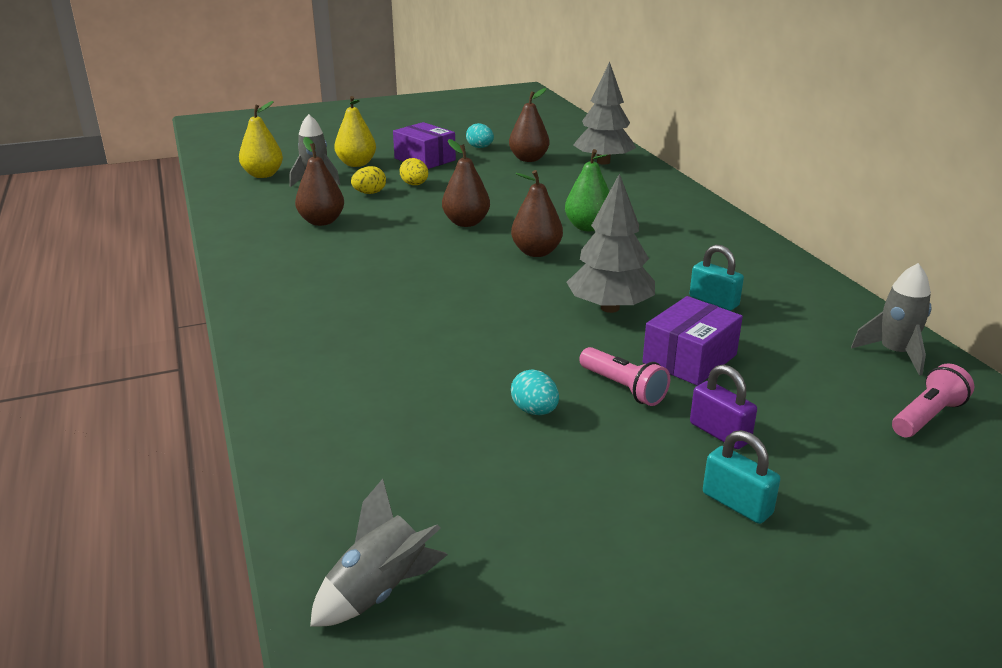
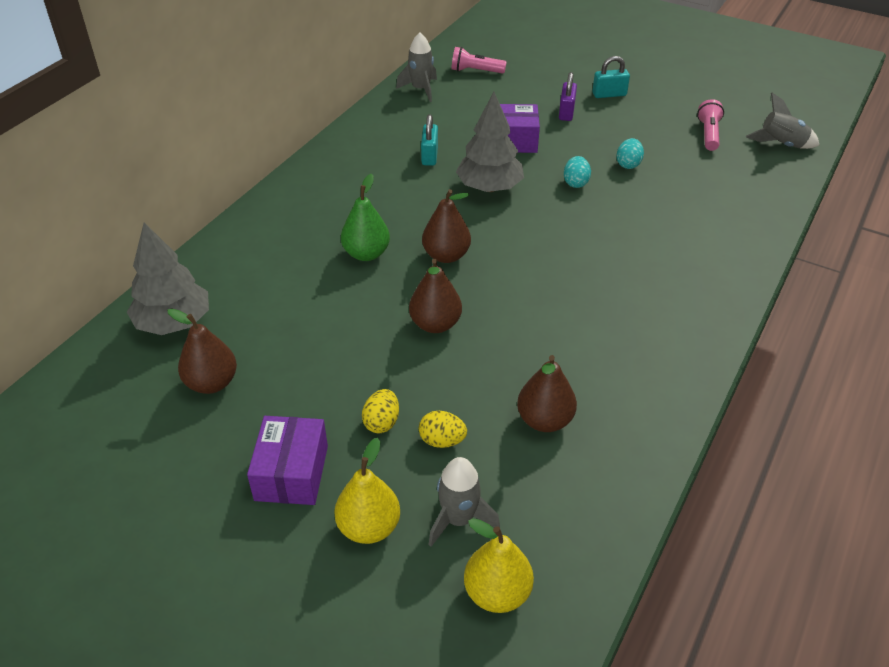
camera: 130 degrees left, 15 degrees up
(480, 147) = (201, 451): turquoise egg -> turquoise egg (575, 183)
(623, 388) = (569, 149): pink flashlight -> pink flashlight (708, 134)
(737, 504) = (609, 94): turquoise padlock -> turquoise padlock turned 75 degrees clockwise

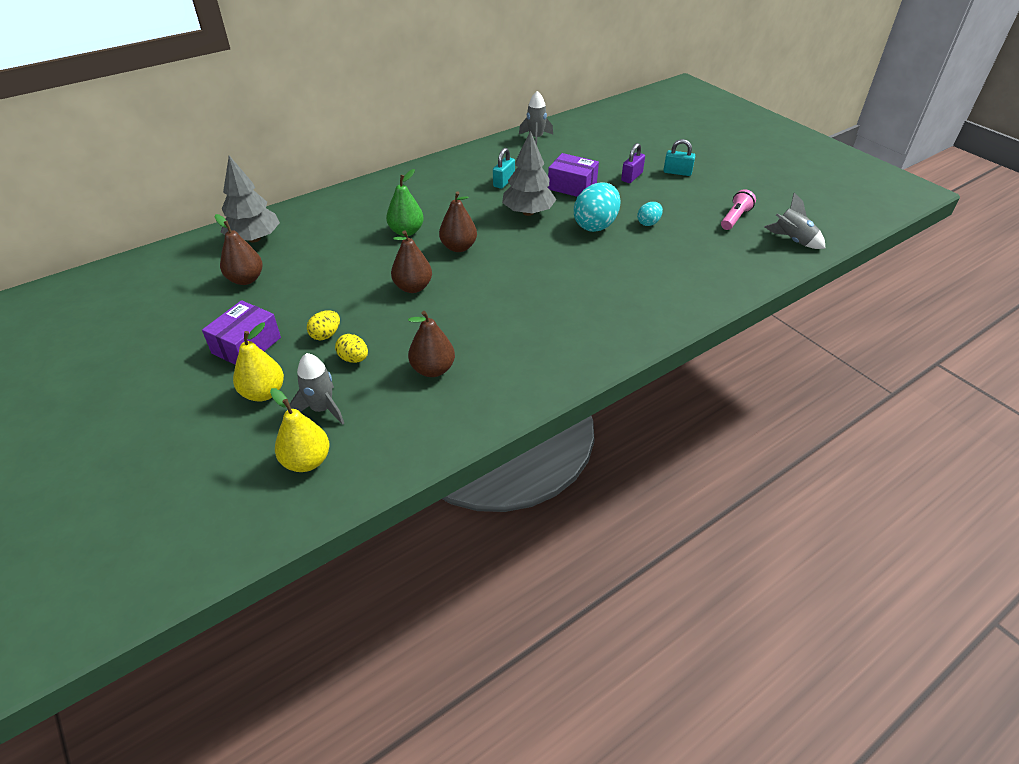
camera: 25 degrees right, 0 degrees up
(475, 71) = (587, 135): pink flashlight -> none
(575, 183) = (595, 225): turquoise egg -> turquoise egg, size x1.93

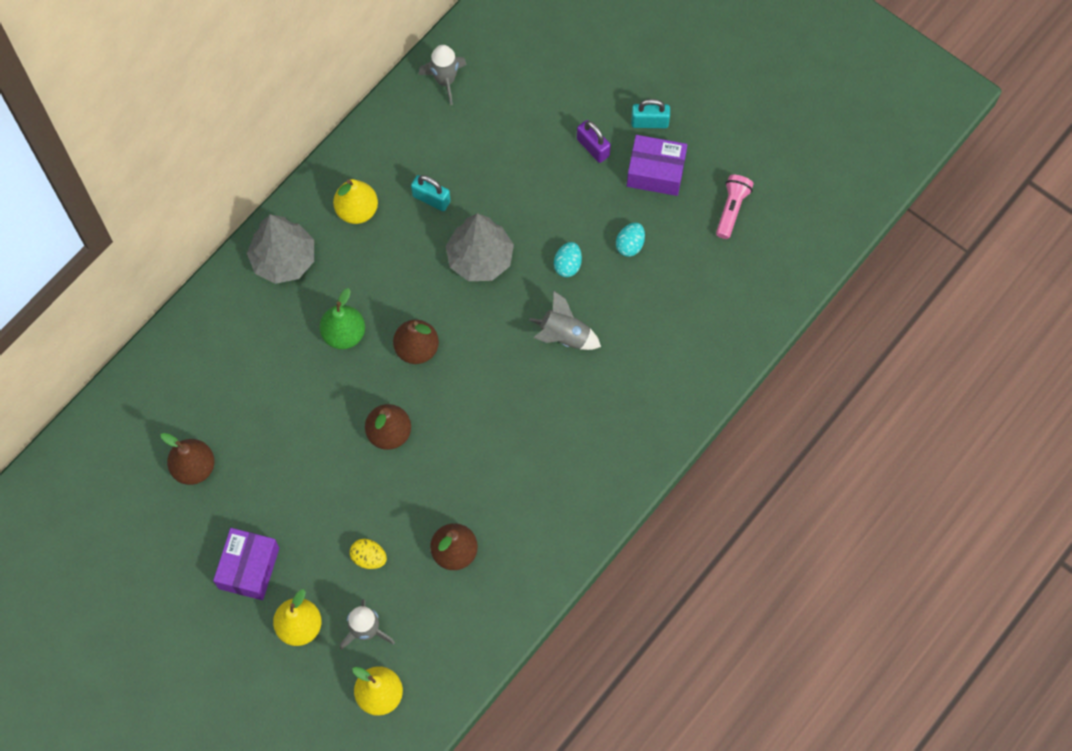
camera: 15 degrees left, 25 degrees up
(254, 239) = (166, 393): grey tree -> grey tree (284, 259)
(326, 335) = (325, 531): yellow egg -> none
(448, 179) = (357, 210): none -> yellow pear
(504, 182) = (431, 199): turquoise padlock -> turquoise padlock turned 75 degrees counterclockwise
(572, 186) = (521, 187): purple box -> purple box (655, 172)
(595, 225) = (567, 265): turquoise egg -> turquoise egg, size x0.52
(631, 177) = (593, 147): purple padlock -> purple padlock turned 60 degrees counterclockwise
(792, 240) = (801, 239): grey rocket -> grey rocket (564, 336)

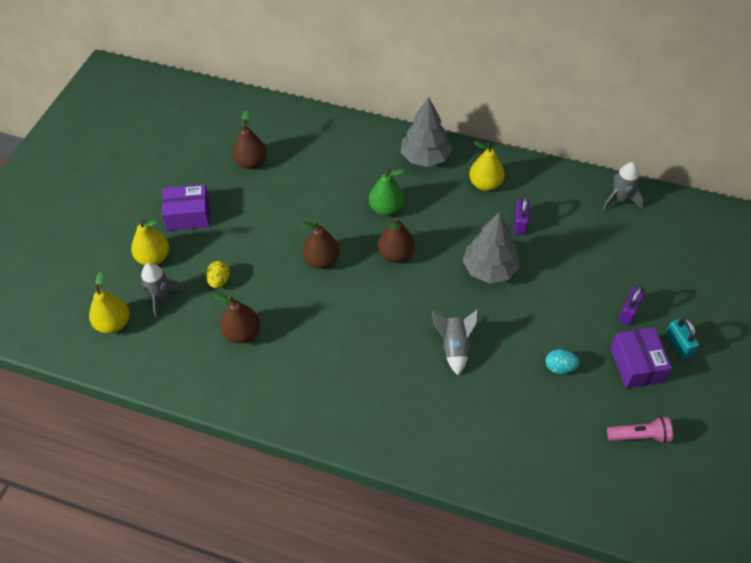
camera: 70 degrees right, 15 degrees down
(431, 199) = (520, 223): turquoise padlock -> purple padlock
(567, 265) = (516, 329): turquoise egg -> none

